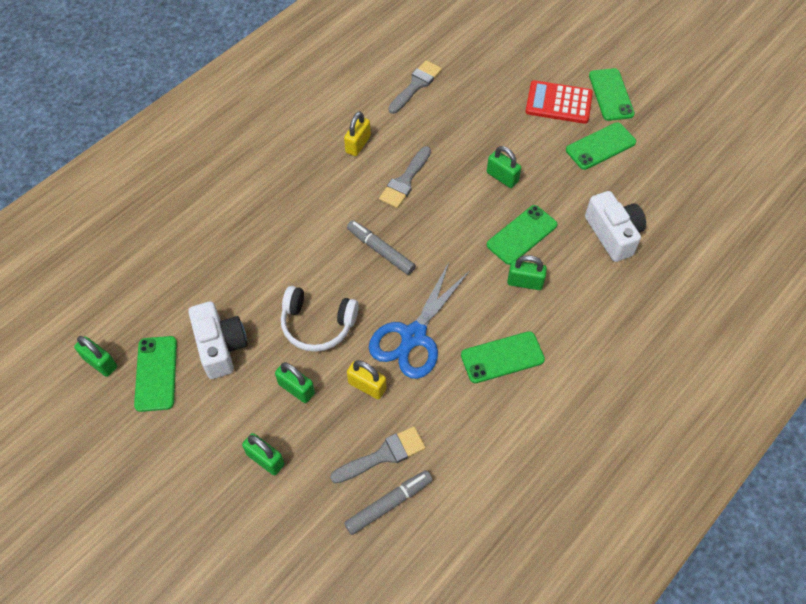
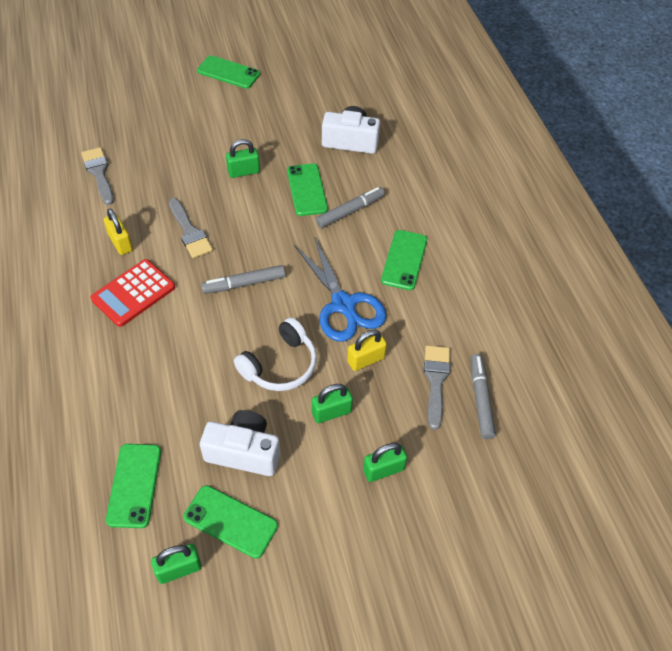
camera: 60 degrees left, 5 degrees down
(525, 282) = (350, 211): green padlock -> grey marker
(558, 103) = (207, 103): red calculator -> red calculator (133, 293)
(600, 146) = (269, 104): green phone -> green phone (134, 485)

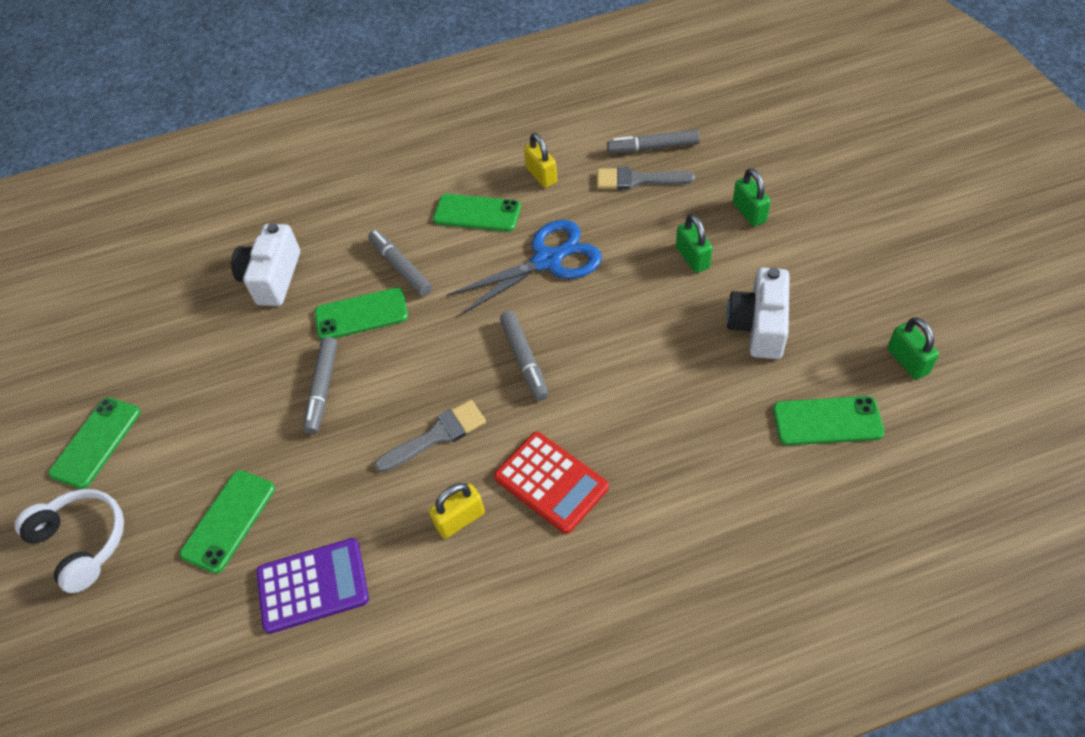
camera: 85 degrees left, 0 degrees up
(99, 173) = (313, 585): grey brush -> purple calculator
(230, 521) = (842, 326): green phone -> green phone (229, 521)
(244, 172) = (323, 389): green padlock -> grey marker
(280, 365) = (640, 308): white headphones -> white headphones (83, 541)
(366, 360) = (620, 235): yellow padlock -> yellow padlock (541, 175)

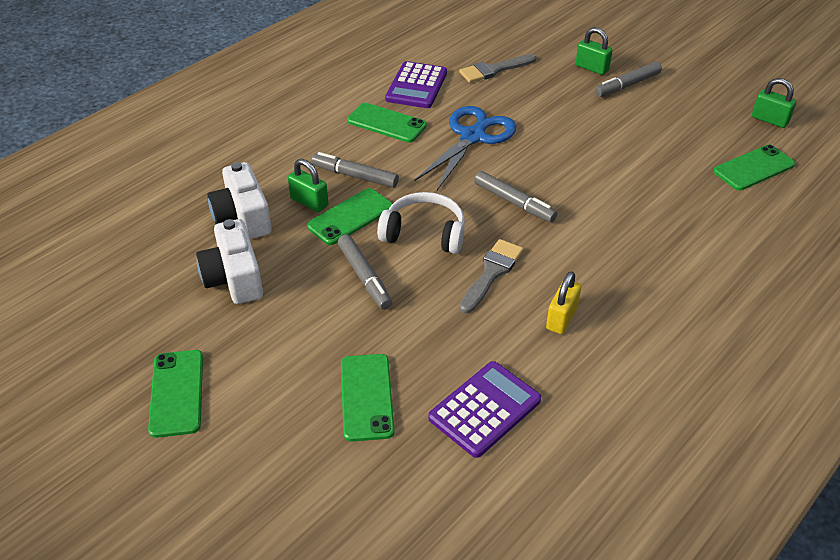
camera: 35 degrees left, 10 degrees down
(83, 541) = (236, 470): white headphones -> white headphones (424, 233)
(477, 213) = (386, 123): green phone -> green phone turned 45 degrees clockwise
(541, 175) = (416, 86): yellow padlock -> purple calculator
(551, 482) = (606, 269): red calculator -> none
(653, 148) = (487, 48): grey marker -> grey marker (627, 85)
(692, 258) = (578, 104): green padlock -> green padlock (309, 202)
(758, 326) = (660, 130): white camera -> white camera (234, 278)

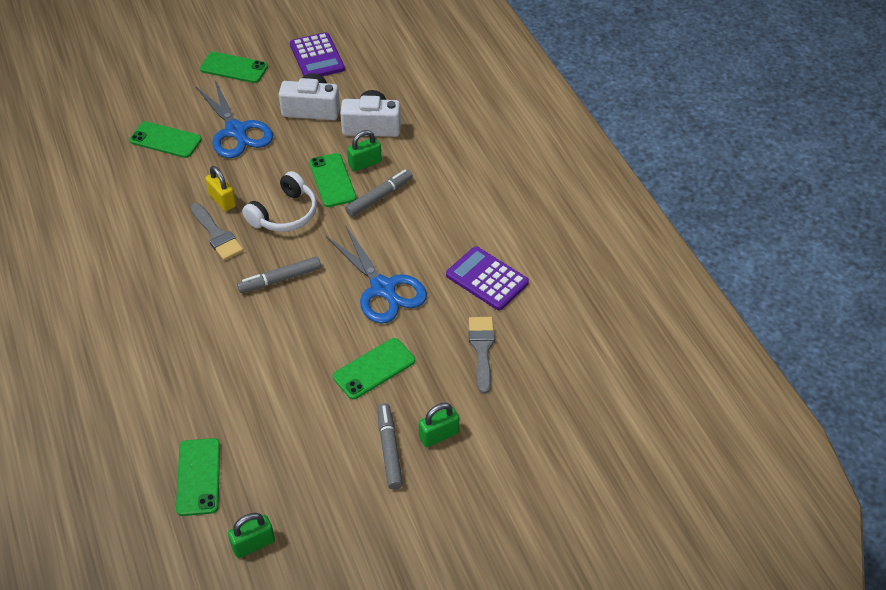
camera: 115 degrees right, 5 degrees up
(310, 332) = (236, 131): none -> blue scissors
(365, 277) = (264, 169): grey marker -> none
(386, 123) = (439, 239): green phone -> green phone (374, 369)
(484, 409) = (112, 186): purple calculator -> purple calculator (317, 57)
(561, 318) = (147, 253): yellow padlock -> yellow padlock (222, 200)

